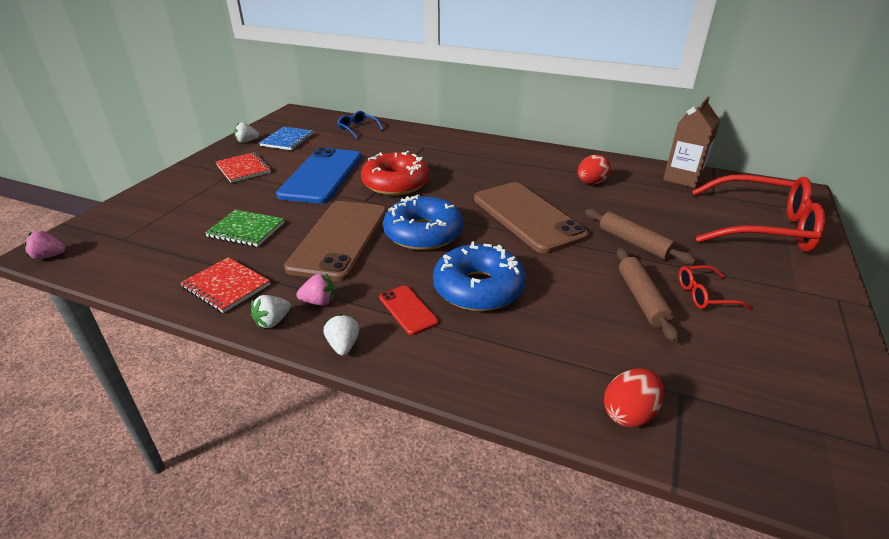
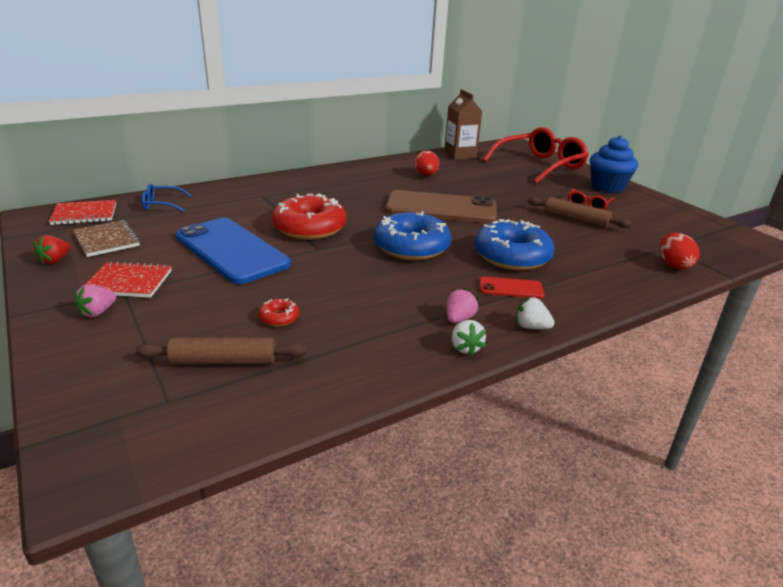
camera: 55 degrees left, 5 degrees down
(49, 256) = (116, 474): pink strawberry -> pink strawberry (98, 312)
(226, 286) = (376, 356): red notebook -> red notebook (84, 214)
(246, 230) = (279, 318): green notebook -> red donut
(247, 141) = (55, 260): white strawberry -> red strawberry
(288, 140) = (107, 240): blue notebook -> brown notebook
(339, 239) = (370, 280): brown phone -> none
(634, 243) = (516, 196): brown rolling pin -> brown rolling pin (223, 361)
(798, 292) = (607, 187): none -> blue cupcake

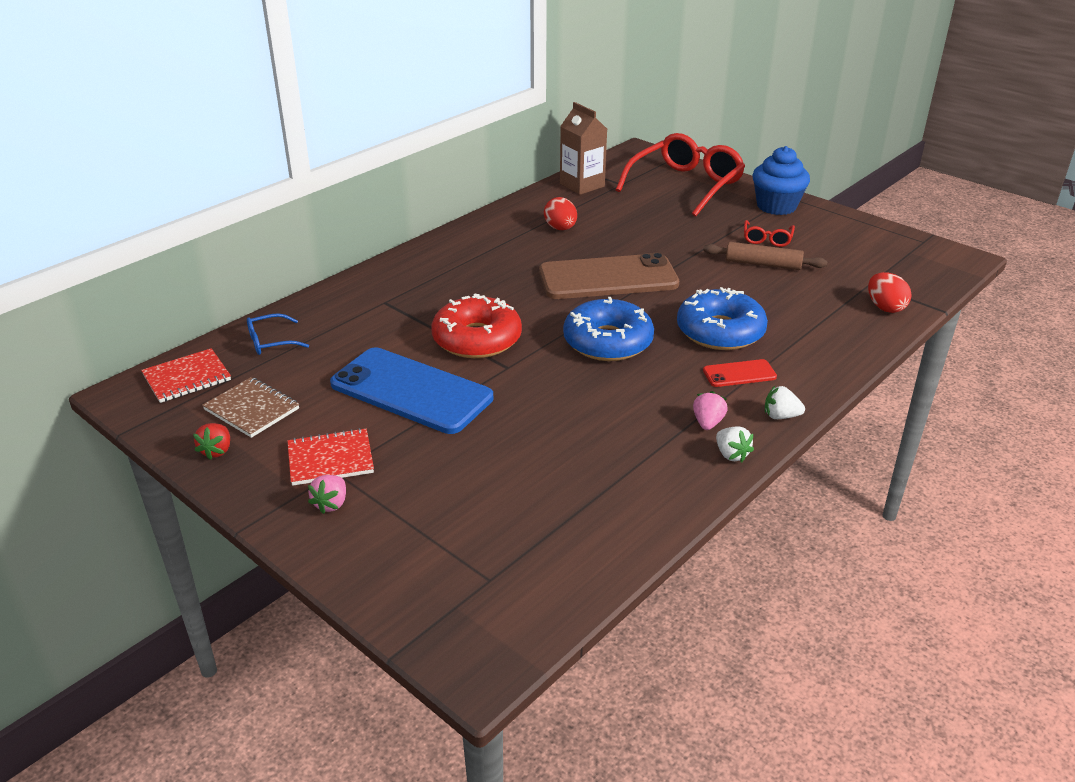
camera: 15 degrees left, 5 degrees up
(223, 361) = (510, 526): brown rolling pin -> none
(279, 318) = (528, 464): red donut -> none

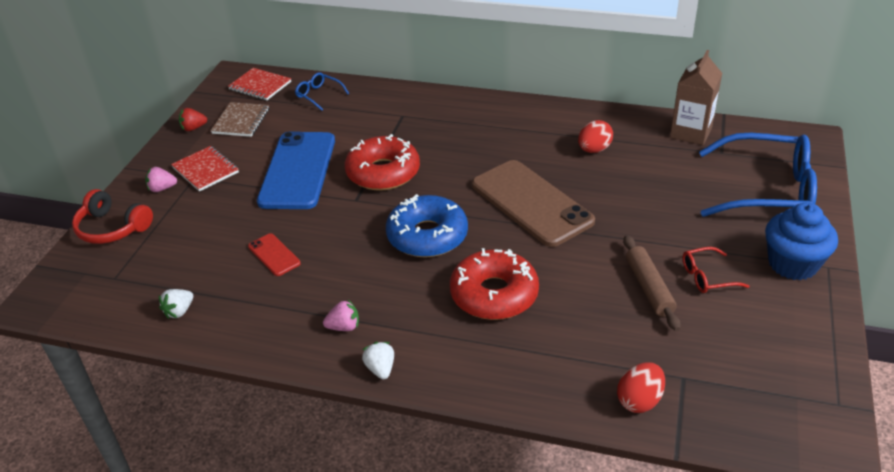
camera: 65 degrees right, 5 degrees up
(376, 565) = (112, 228): none -> red headphones
(685, 185) = (767, 190): red glasses -> blue glasses
(720, 331) = (494, 294): blue donut -> red donut
(731, 454) = (306, 353): white strawberry -> white strawberry (179, 311)
(739, 374) = (431, 325): red phone -> red phone (274, 255)

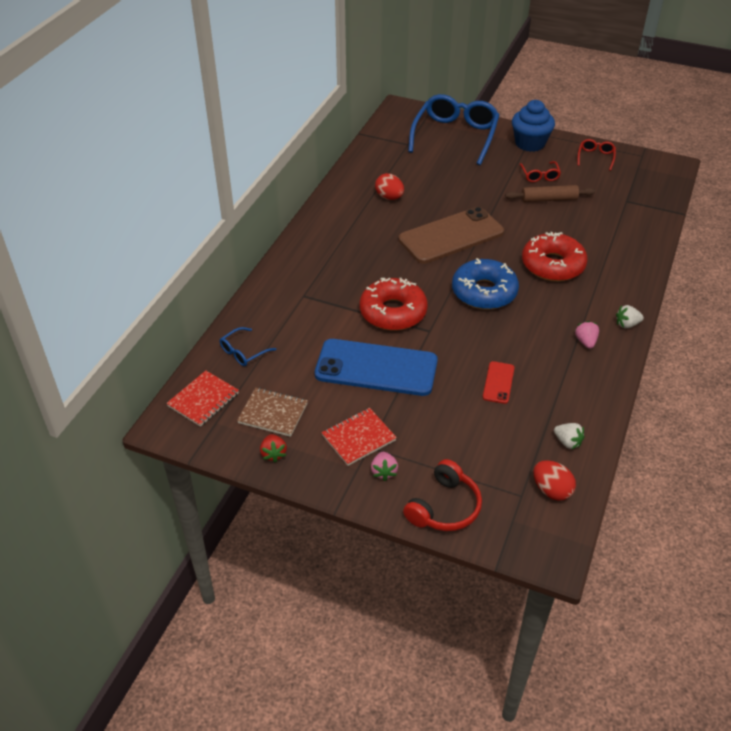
camera: 85 degrees left, 5 degrees up
(274, 255) = (498, 382): red phone -> red phone turned 45 degrees counterclockwise
(639, 400) = (646, 219): red egg -> red egg (551, 490)
(691, 132) = (379, 151): brown carton -> none
(795, 341) = (595, 157): none -> red glasses

